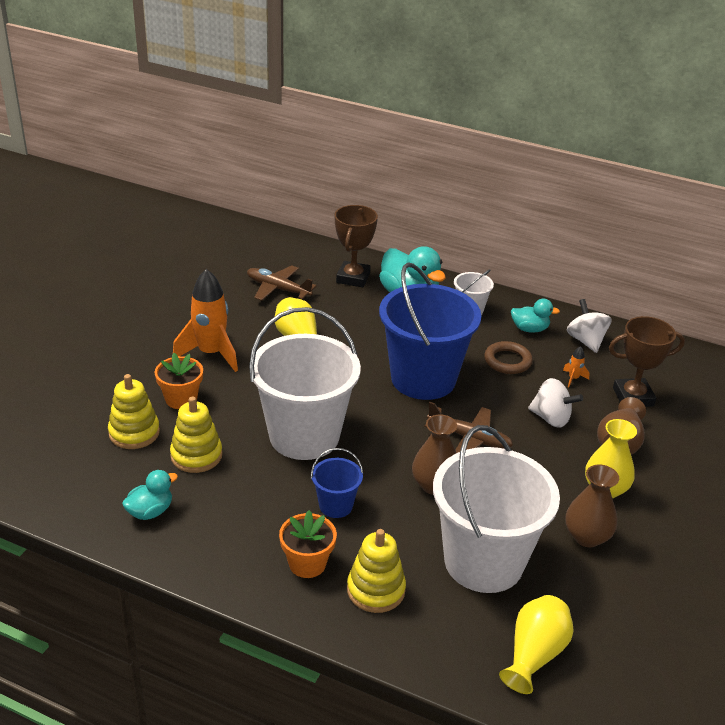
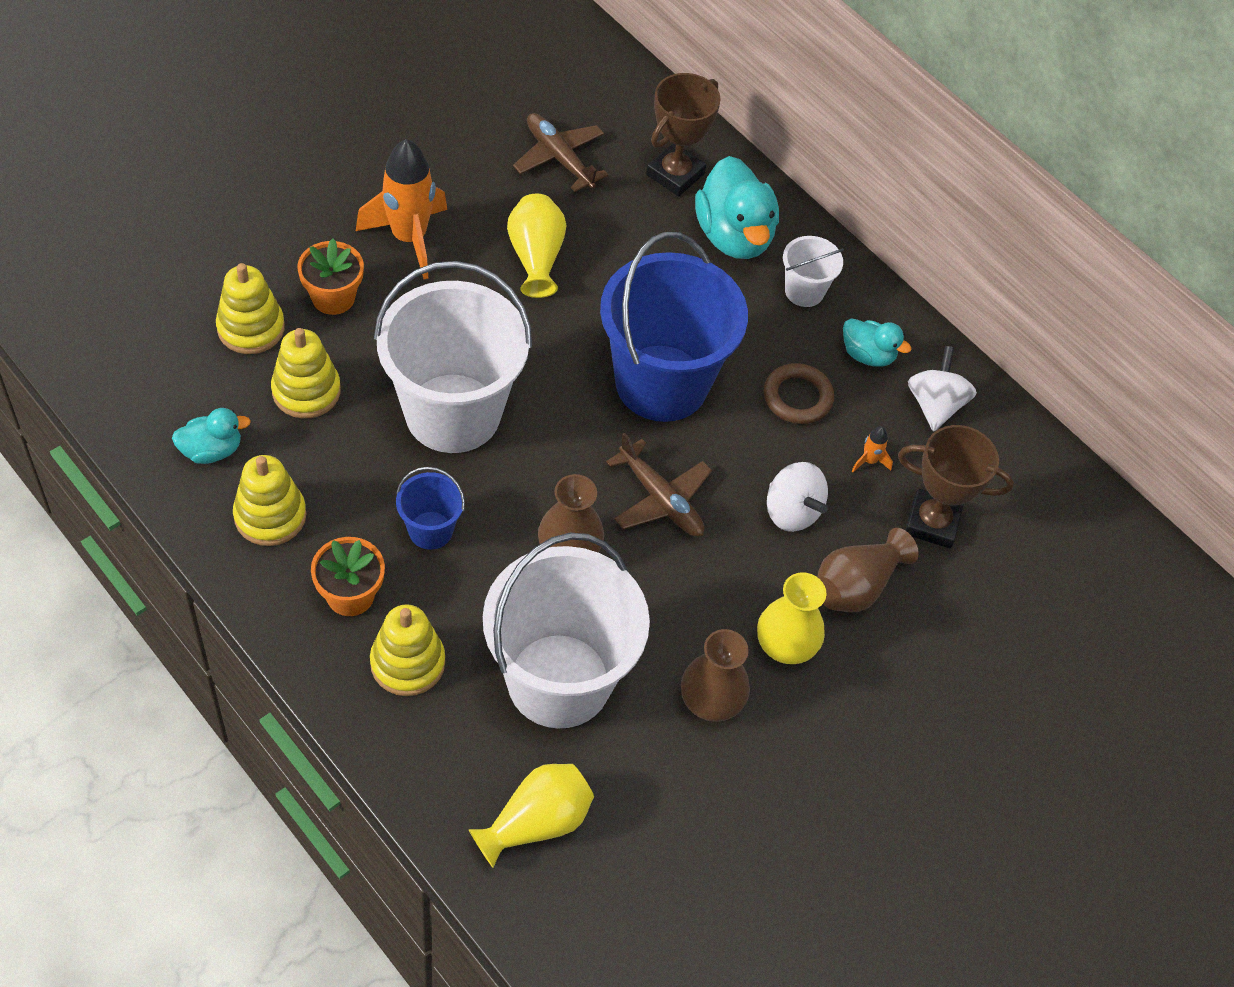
camera: 20 degrees right, 20 degrees up
(218, 536) = (270, 516): none -> yellow stacking toy

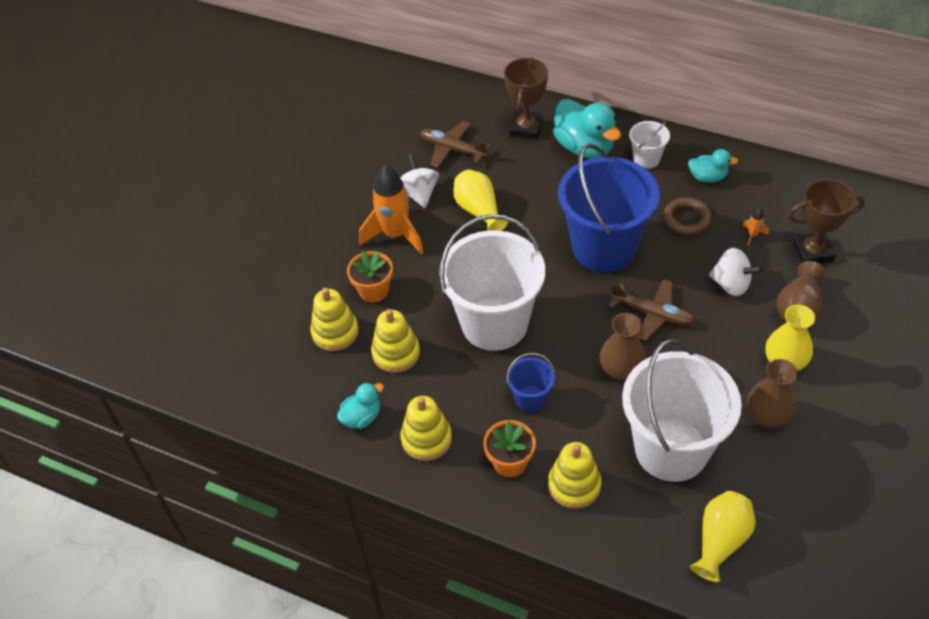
camera: 15 degrees left, 5 degrees down
(935, 405) = (765, 187): white spinning top -> white spinning top (419, 193)

